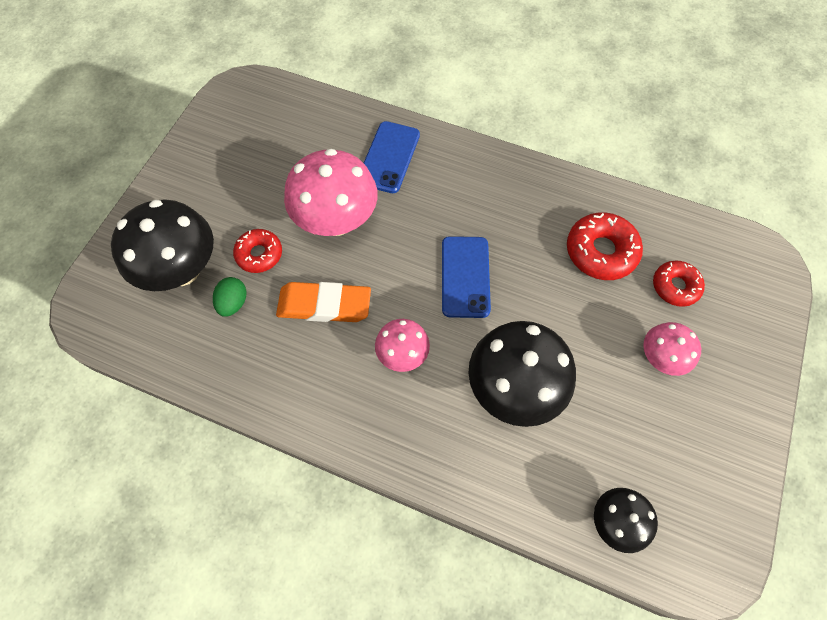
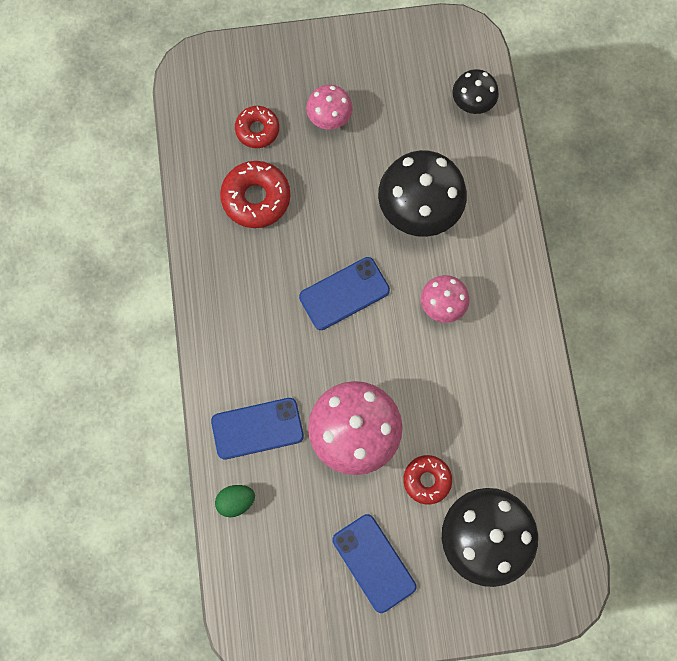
camera: 120 degrees left, 10 degrees up
(228, 184) = (374, 563): none -> blue phone
(233, 303) = (483, 470): green egg -> green egg (236, 501)
(324, 305) = (439, 392): orange eraser -> none

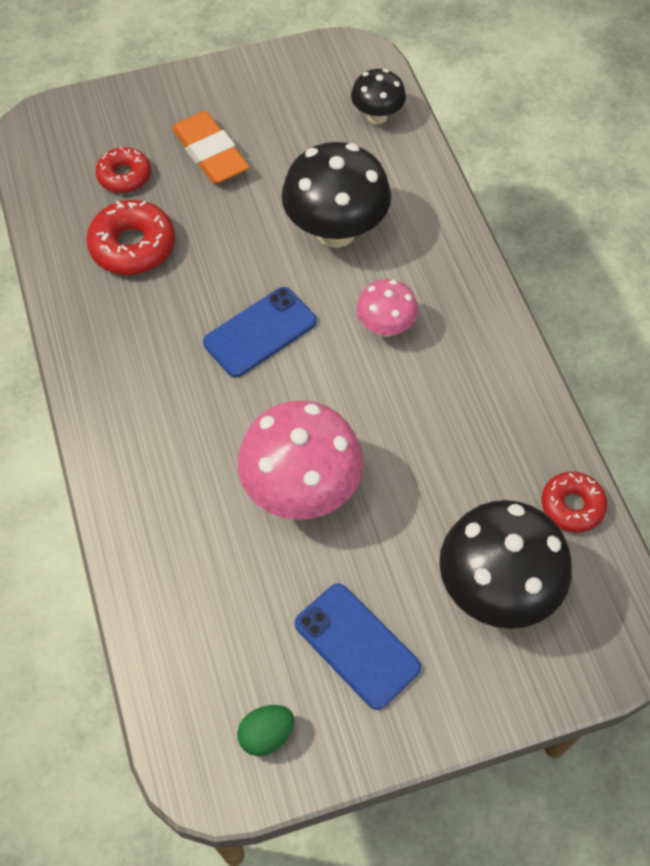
camera: 10 degrees left, 15 degrees down
(236, 501) = (155, 598): green egg -> green egg (266, 735)
(257, 428) = (172, 504): blue phone -> none
(329, 118) = (210, 153): pink mushroom -> orange eraser
(427, 480) = (407, 530): red donut -> red donut (572, 506)

